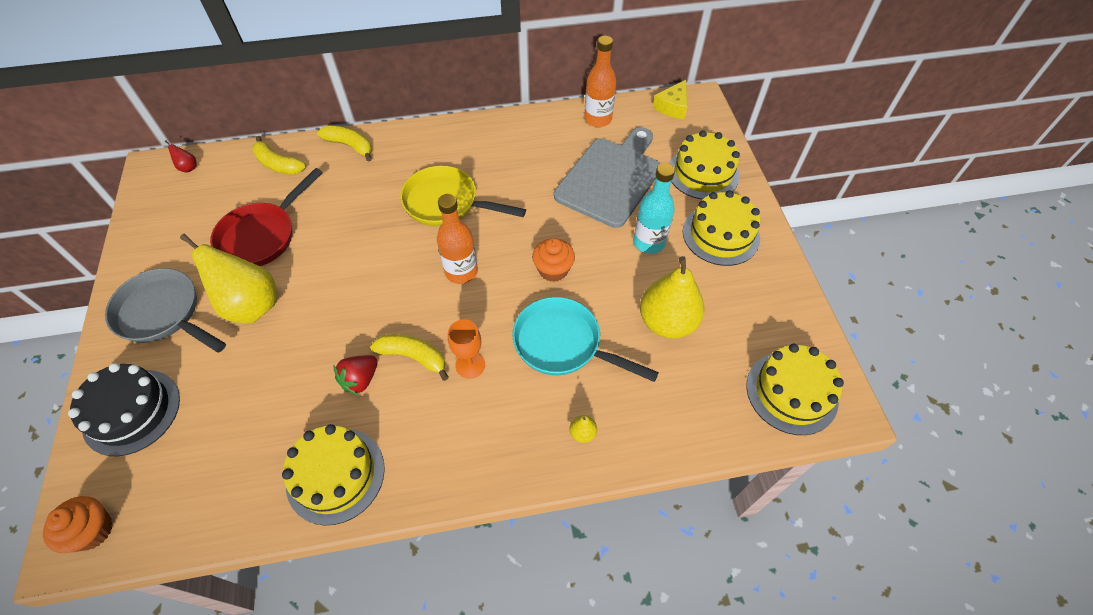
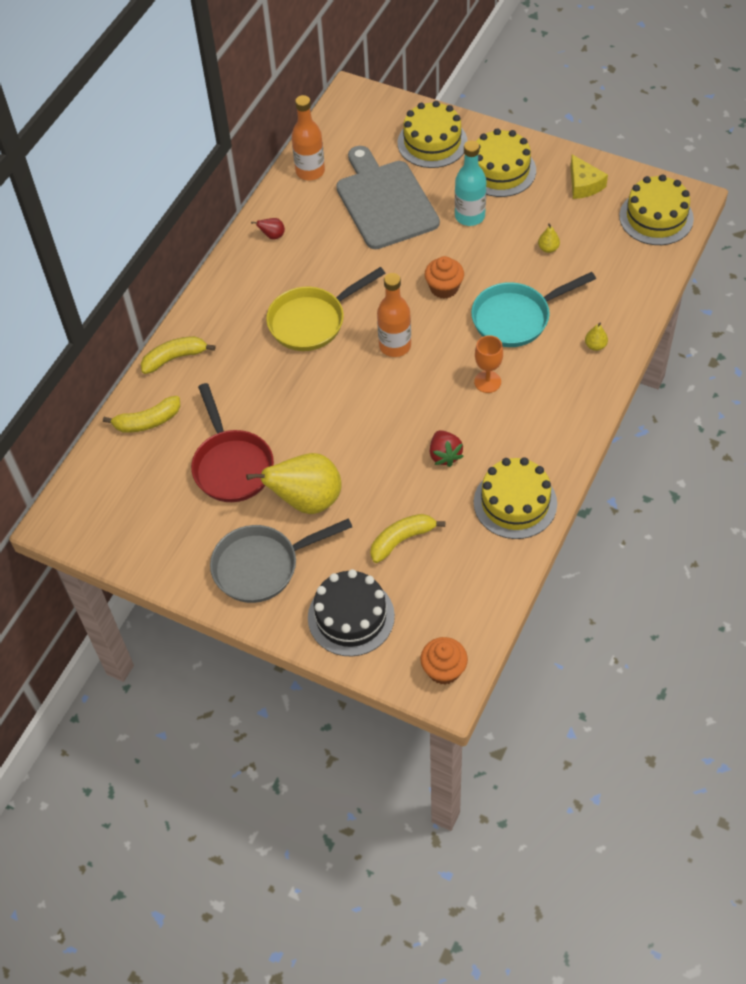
camera: 50 degrees left, 0 degrees up
(188, 168) = (84, 493): red pear -> red pear (272, 236)
(414, 356) = (451, 413): yellow banana -> yellow banana (402, 540)
(667, 322) = (548, 248): yellow pear -> yellow pear, size x0.40
(672, 107) = (343, 116): yellow cheese -> yellow cheese (583, 185)

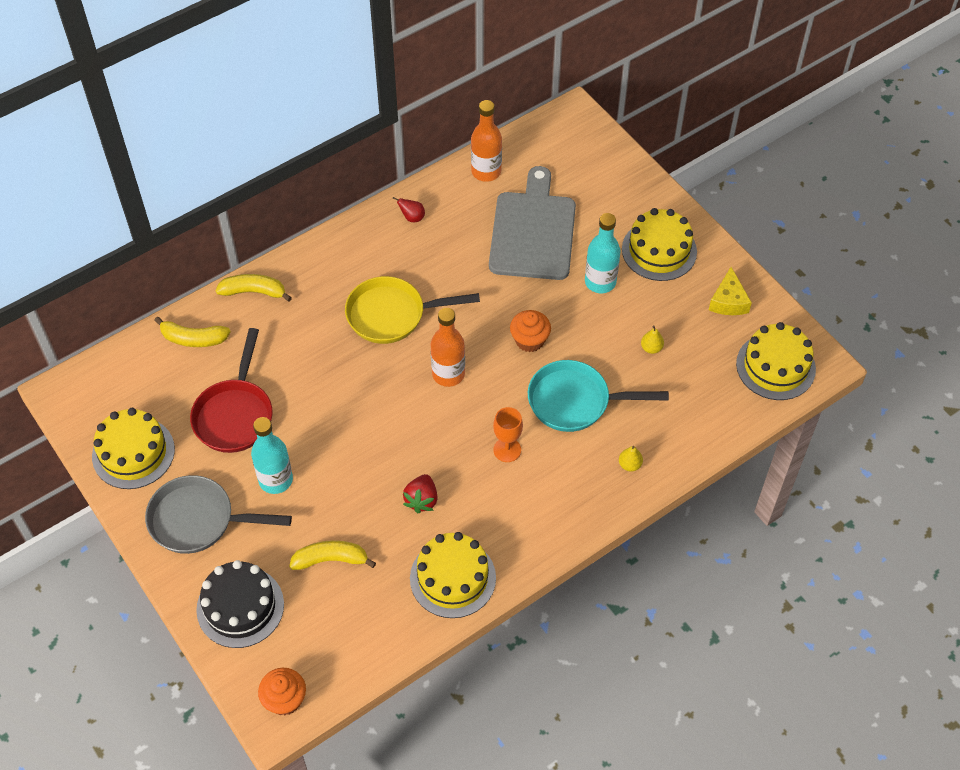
camera: 25 degrees right, 0 degrees up
(307, 500) = (275, 480): yellow pear -> turquoise bottle
(432, 142) = (615, 194): yellow cake -> yellow cake (133, 453)

